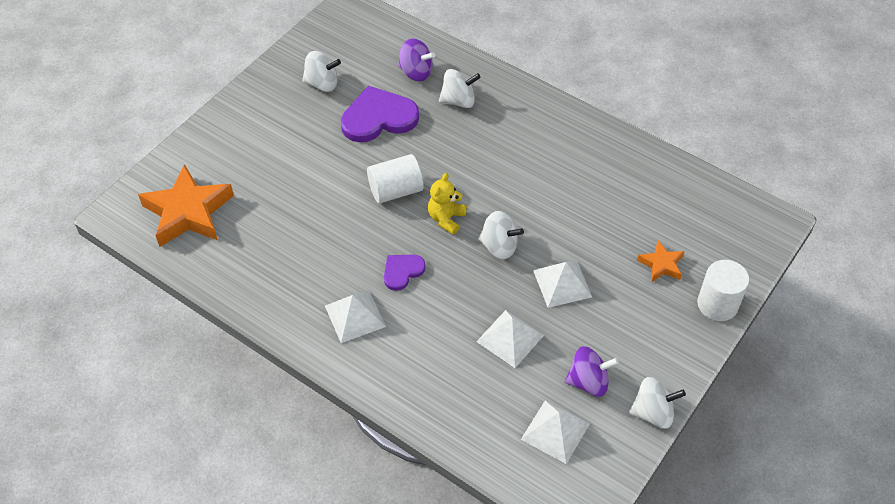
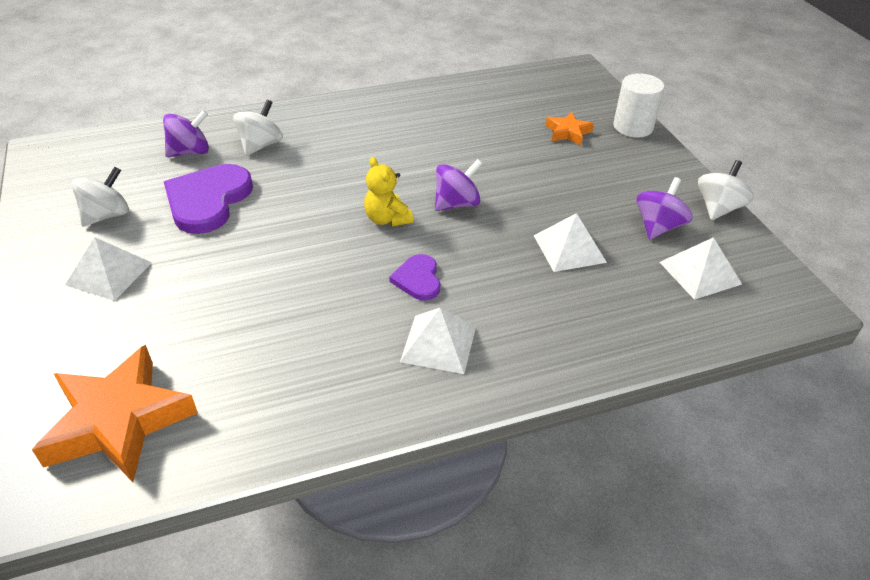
camera: 55 degrees left, 10 degrees down
(395, 190) = (312, 234): white cylinder -> none
(499, 246) = (456, 203): white spinning top -> purple spinning top
(562, 283) = (536, 189): white pyramid -> white pyramid (109, 273)

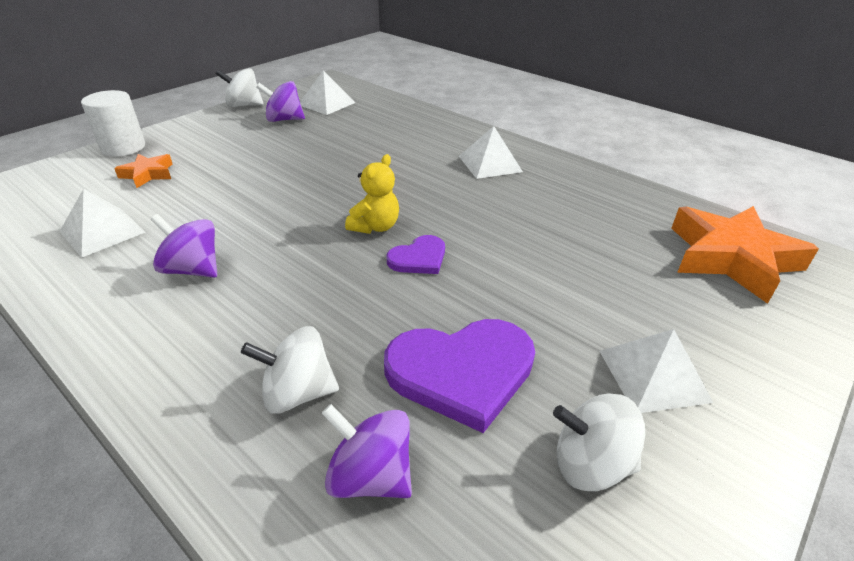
camera: 120 degrees left, 5 degrees down
(418, 279) = (438, 188): purple heart -> purple heart (419, 258)
(456, 203) = (319, 199): purple spinning top -> purple spinning top (192, 269)
(569, 248) = (340, 143): white pyramid -> white pyramid (102, 231)

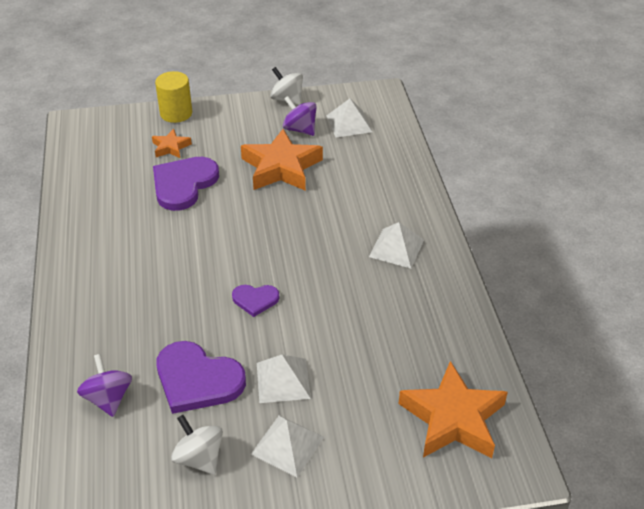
camera: 40 degrees right, 5 degrees up
(102, 231) = (113, 186): white pyramid -> white pyramid (283, 380)
(123, 147) = (176, 113): white cylinder -> yellow cylinder
(192, 269) = (134, 239): purple spinning top -> none
(202, 197) = (183, 184): none -> purple heart
(297, 393) = (117, 342): white spinning top -> none
(300, 149) = (281, 167): none -> orange star
(375, 227) = (256, 262): yellow teddy bear -> none

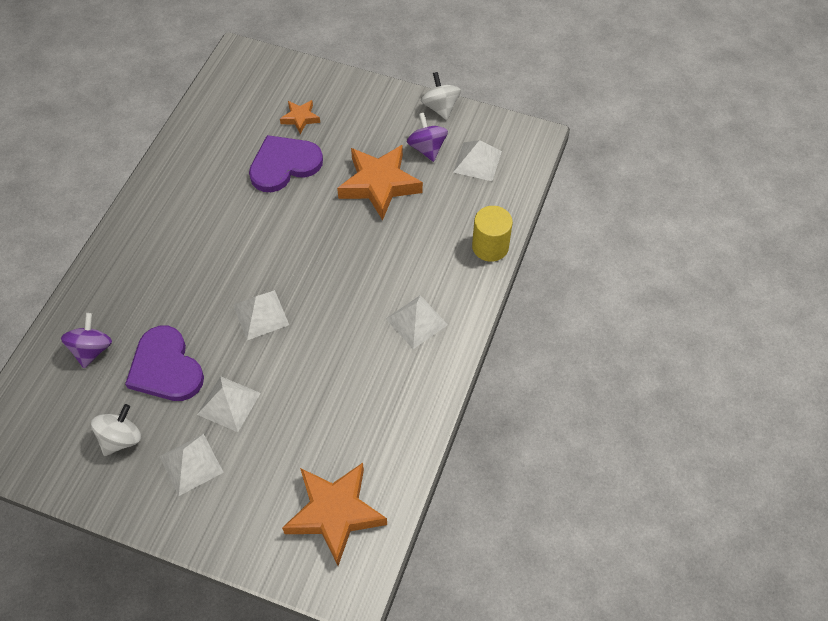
camera: 30 degrees right, 15 degrees up
(176, 113) = (330, 81): yellow cylinder -> yellow cylinder (490, 246)
(199, 458) = (121, 438): white spinning top -> white spinning top turned 45 degrees clockwise
(255, 300) = (261, 314): purple heart -> white pyramid

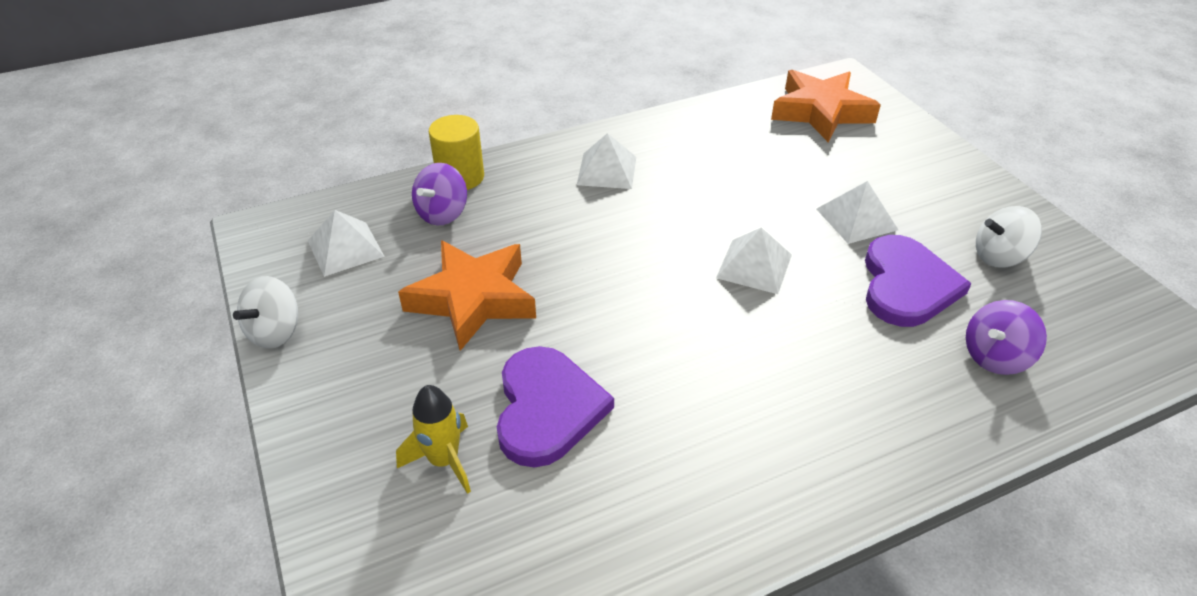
camera: 135 degrees left, 15 degrees down
(191, 464) = (931, 200): white pyramid -> none
(284, 165) = (547, 408): purple heart -> purple heart turned 105 degrees counterclockwise
(300, 118) = (444, 461): orange star -> yellow rocket
(427, 148) = (367, 298): purple spinning top -> purple spinning top (442, 213)

